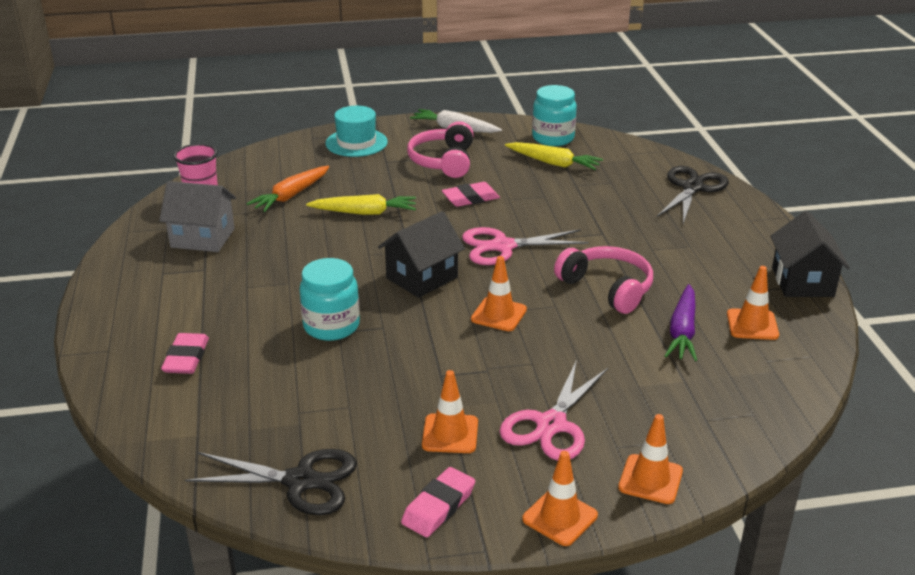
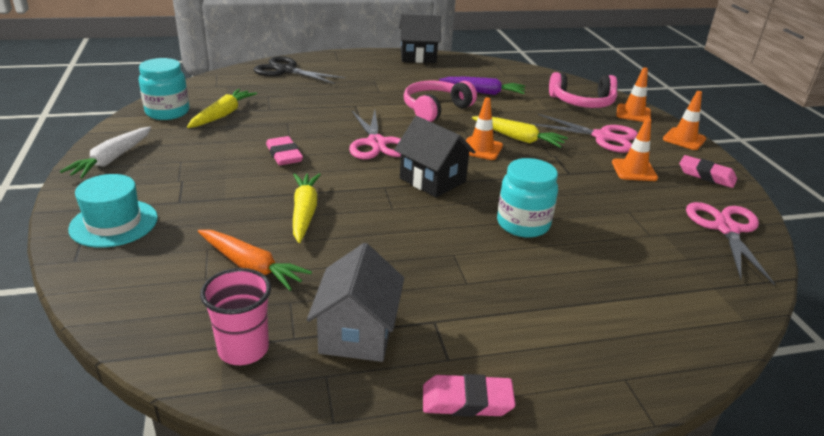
camera: 95 degrees left, 0 degrees up
(186, 358) = (610, 311): pink eraser -> pink eraser (467, 401)
(300, 481) = (726, 229): black scissors -> pink scissors
(443, 161) = (195, 167): pink headphones -> pink headphones (582, 102)
(532, 346) = (518, 138): none -> yellow carrot
(752, 325) = (469, 74): orange traffic cone -> none

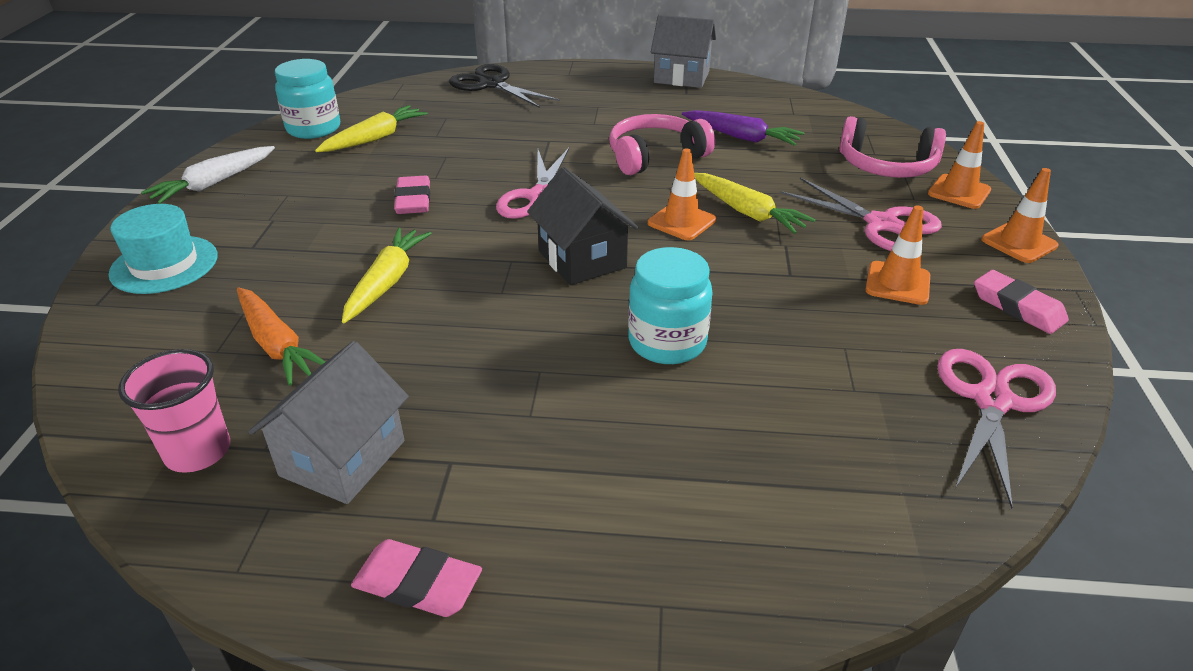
camera: 20 degrees right, 5 degrees up
(418, 57) = (681, 77): black house -> grey house

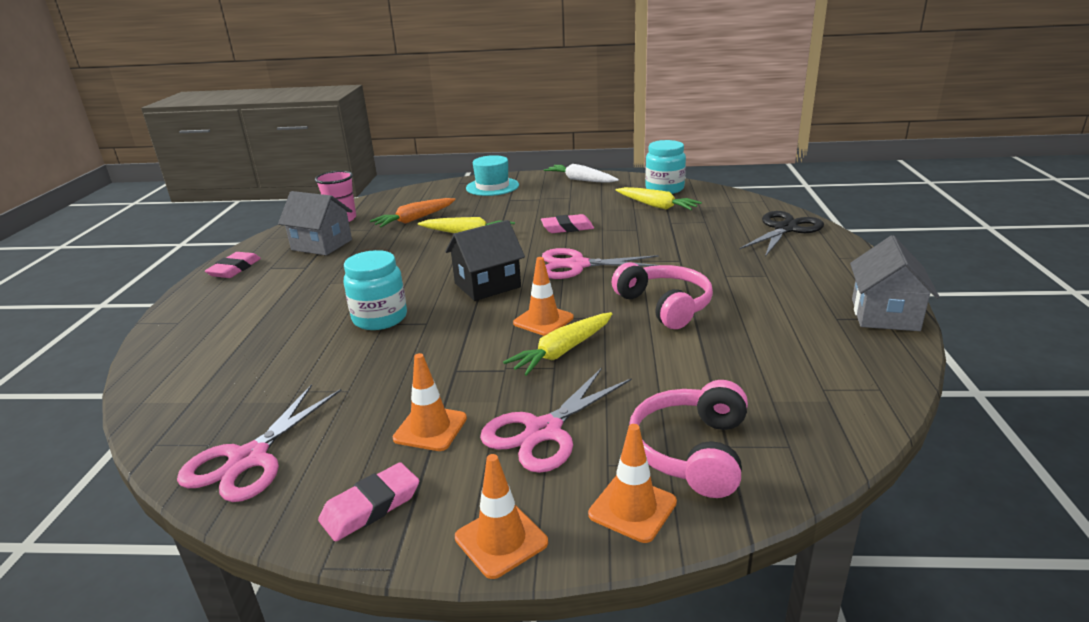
camera: 90 degrees right, 10 degrees down
(741, 137) = (731, 351): purple carrot -> none
(991, 401) = (249, 459): pink scissors -> pink scissors turned 90 degrees clockwise

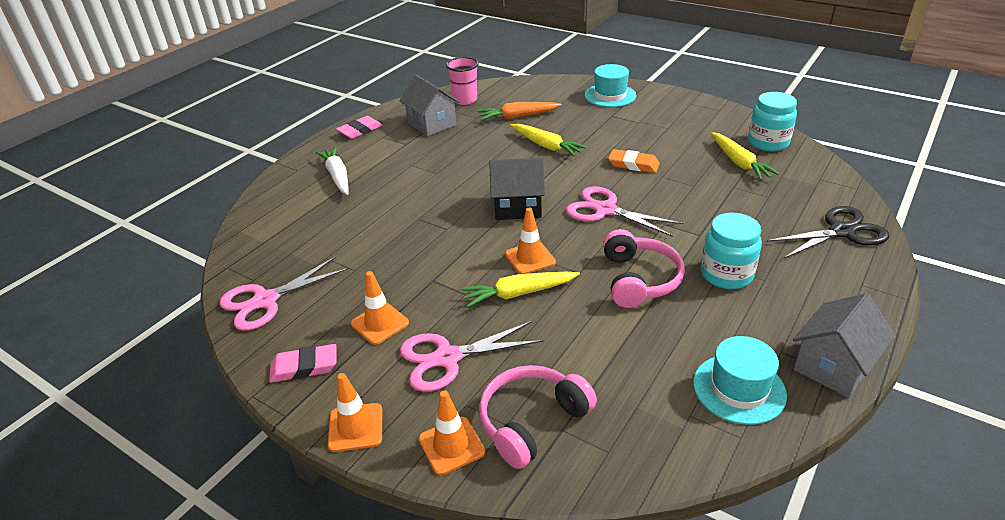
camera: 30 degrees right, 10 degrees up
(380, 318) = (419, 213): turquoise jar -> turquoise jar (726, 274)
(567, 228) = (633, 164): pink eraser -> orange eraser
(580, 180) = (696, 108): white carrot -> white carrot (337, 176)
(837, 355) = (739, 388): none -> turquoise hat

